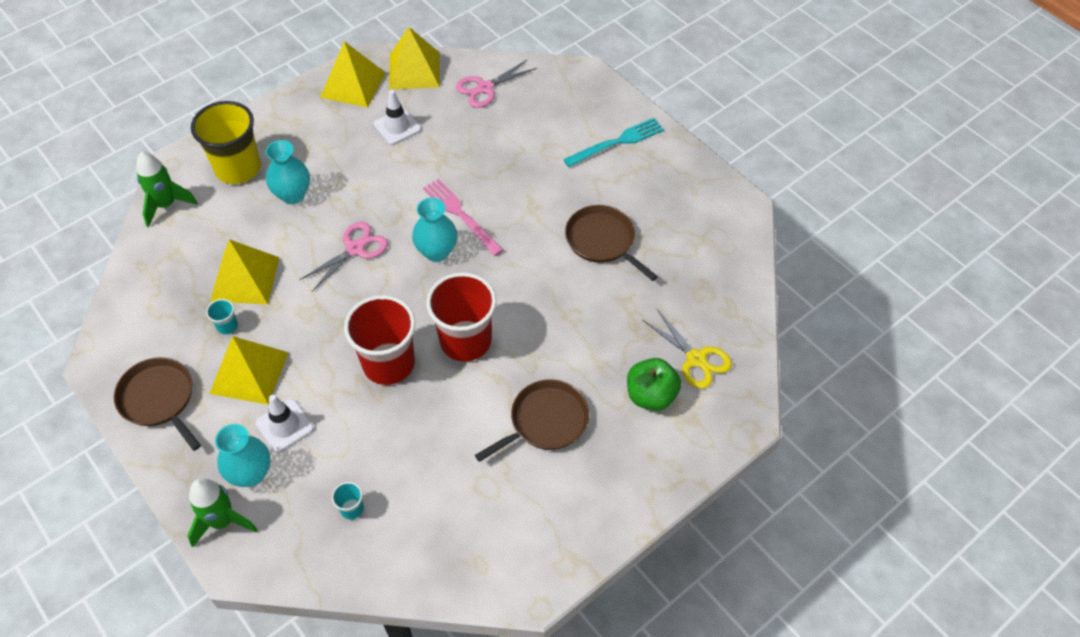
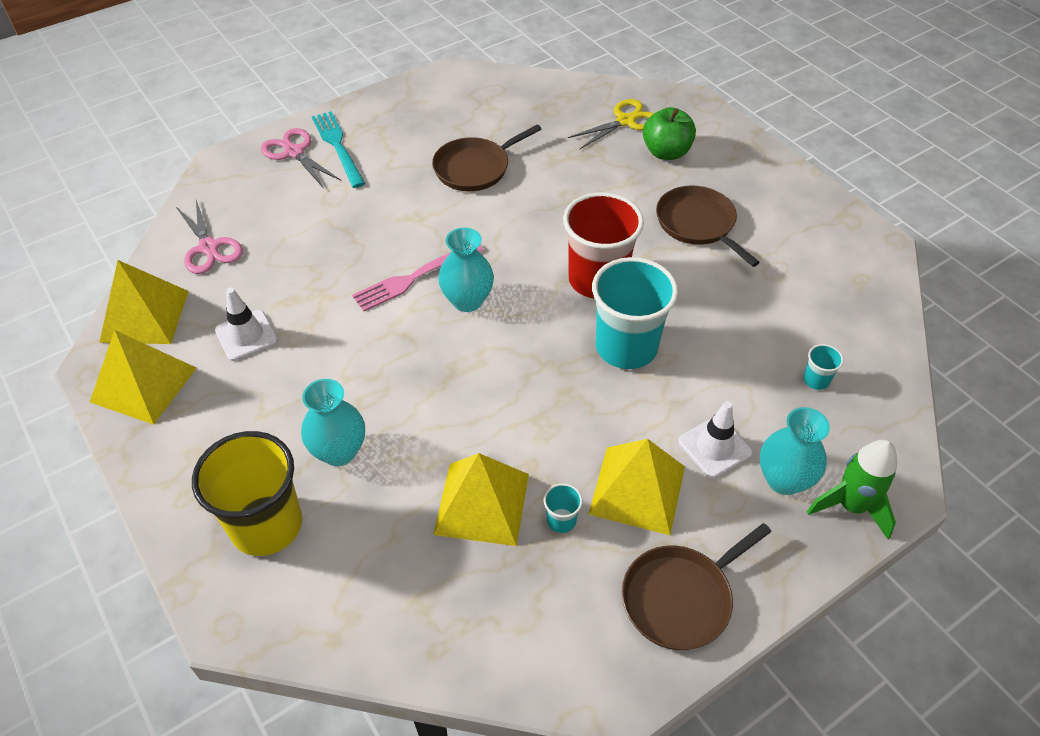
camera: 85 degrees left, 5 degrees down
(166, 205) = (317, 625): green rocket -> none
(355, 249) = (449, 379): pink scissors -> pink scissors (294, 152)
(388, 363) = (626, 347): red cup -> turquoise cup

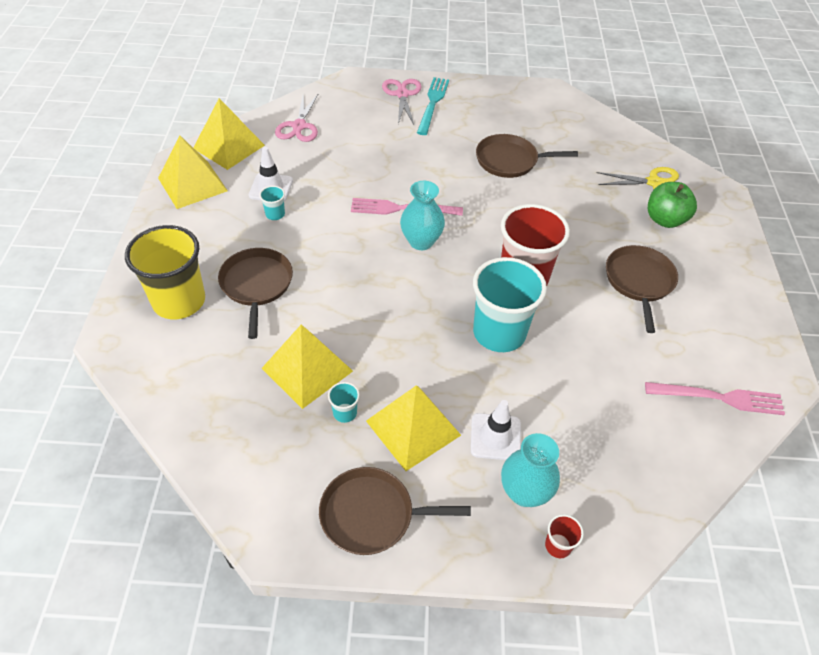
camera: 35 degrees right, 0 degrees up
(339, 451) = (256, 285): turquoise vase -> brown pan
(816, 380) = (622, 442): turquoise cup -> turquoise cup (275, 214)
(850, 291) = (719, 398): none -> pink fork
(851, 506) = (558, 545): green rocket -> red cup

